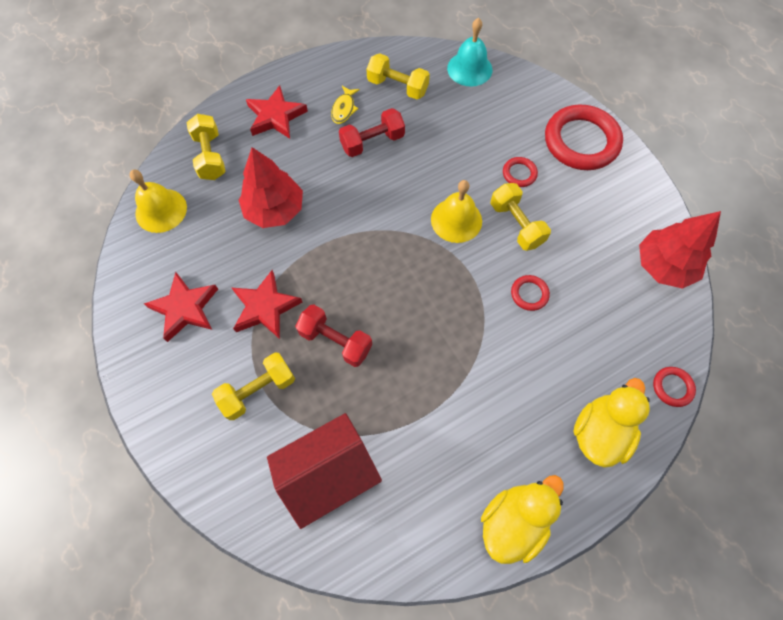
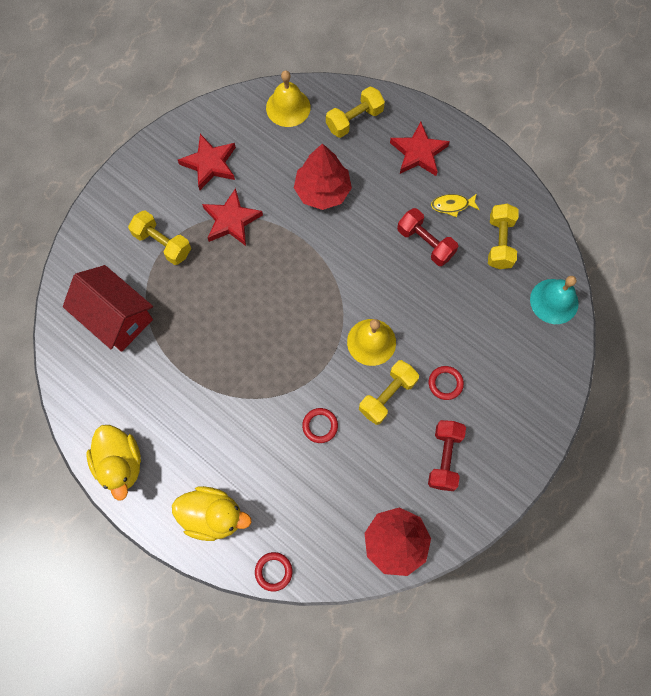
camera: 70 degrees right, 5 degrees up
(335, 341) = (221, 283): red dumbbell -> red dumbbell (444, 458)
(513, 521) = (120, 464): yellow duck -> yellow duck turned 45 degrees clockwise
(581, 141) = (509, 433): red ring -> none

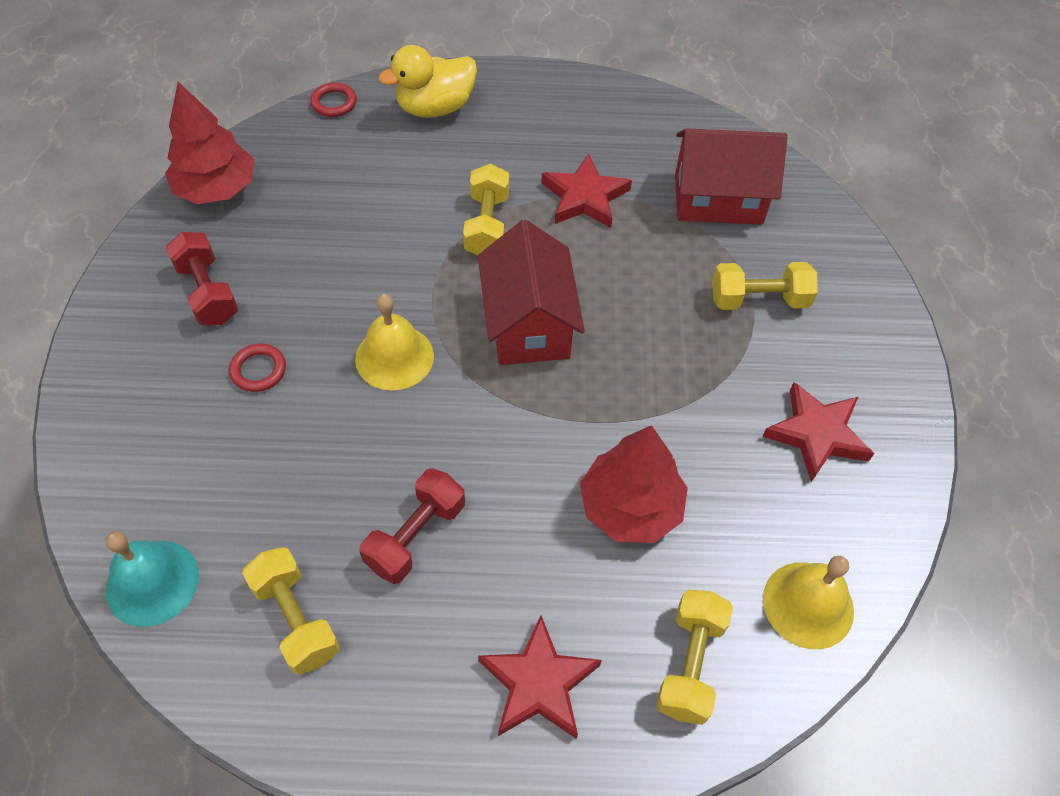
camera: 140 degrees right, 15 degrees down
(120, 464) = (568, 94): yellow duck -> none
(231, 220) = (709, 381): red star -> red star (585, 197)
(289, 313) = (528, 324): none -> red house
(320, 426) = (387, 237): red ring -> none
(387, 396) = (327, 312): yellow dumbbell -> yellow dumbbell (487, 225)
(425, 243) = (416, 536): red dumbbell -> red dumbbell turned 60 degrees counterclockwise
(452, 205) = (415, 627): yellow fish -> none

